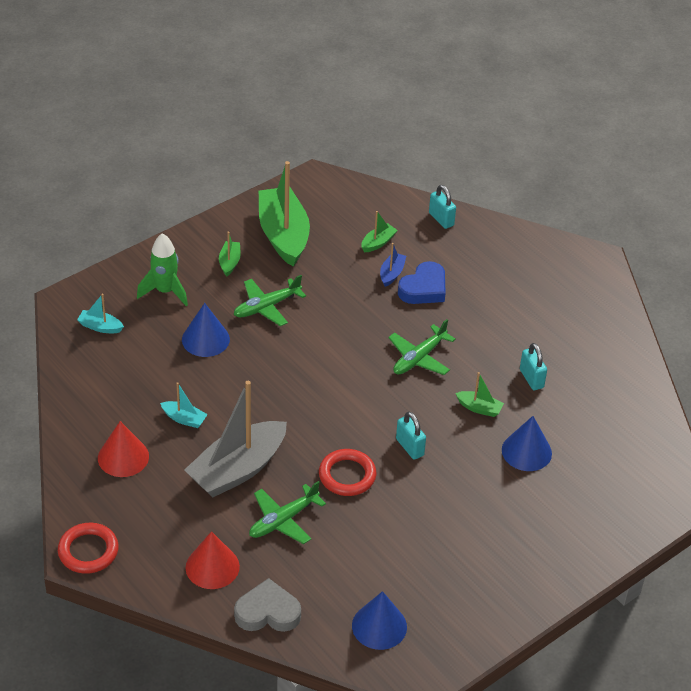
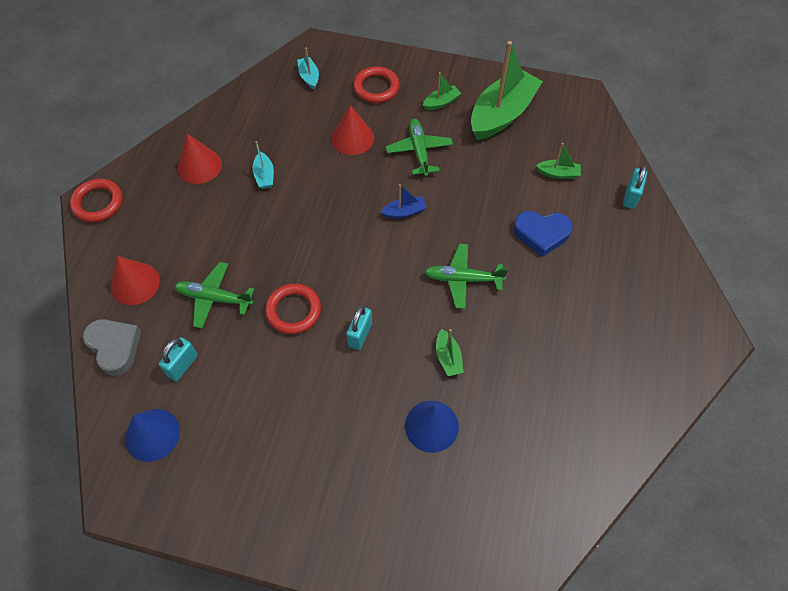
camera: 55 degrees right, 15 degrees up
(165, 291) = (376, 87): green rocket -> red ring
(205, 339) = (352, 138): blue cone -> red cone
(238, 469) = (242, 238): grey boat -> none
(266, 307) = (419, 151): green plane -> green plane turned 60 degrees clockwise
(392, 274) = (535, 203): blue boat -> blue boat (404, 212)
(531, 379) = (519, 376): turquoise padlock -> turquoise padlock (182, 365)

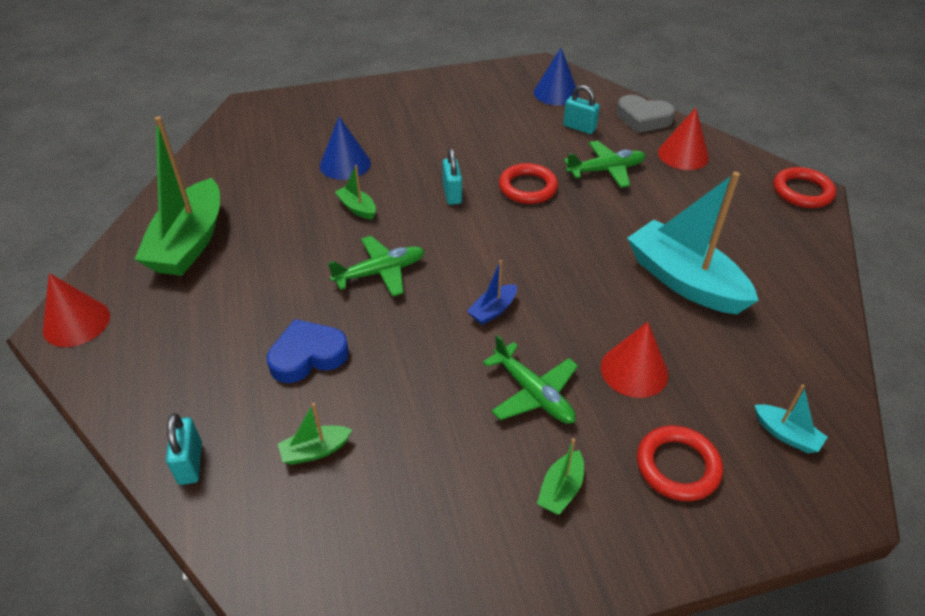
camera: 150 degrees right, 15 degrees down
(182, 365) = (579, 127): turquoise padlock -> turquoise padlock turned 60 degrees counterclockwise
(199, 166) = (762, 261): red cone -> red cone (76, 323)
(264, 175) = (684, 281): turquoise boat -> turquoise boat, size x2.31
(502, 114) = (452, 517): green boat -> green boat (189, 242)

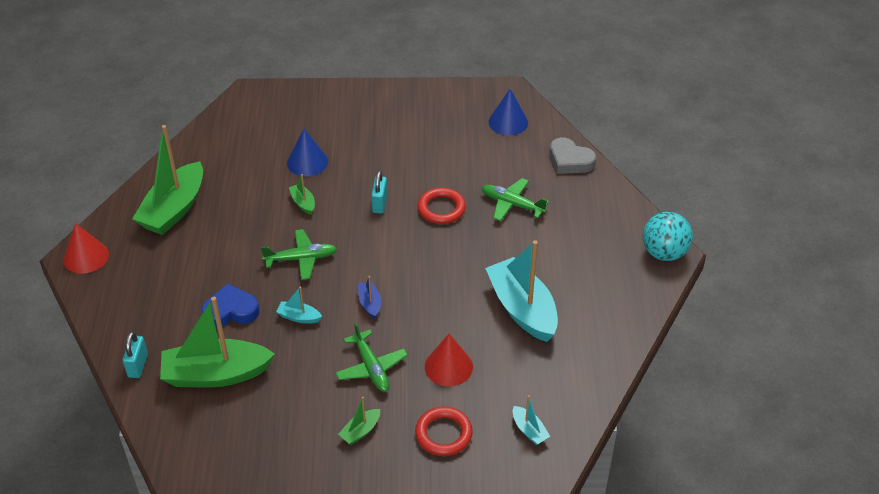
camera: 15 degrees right, 0 degrees up
(315, 450) = (216, 374): green boat -> green boat, size x2.31
(406, 345) = (299, 317): none -> turquoise boat
(493, 310) = (370, 303): blue boat -> blue boat turned 105 degrees clockwise
(579, 127) = (510, 160): turquoise padlock -> none
(606, 170) = (512, 204): green plane -> green plane turned 150 degrees counterclockwise
(683, 155) = (584, 201): red cone -> none
(802, 191) = (664, 253): red ring -> turquoise ball

